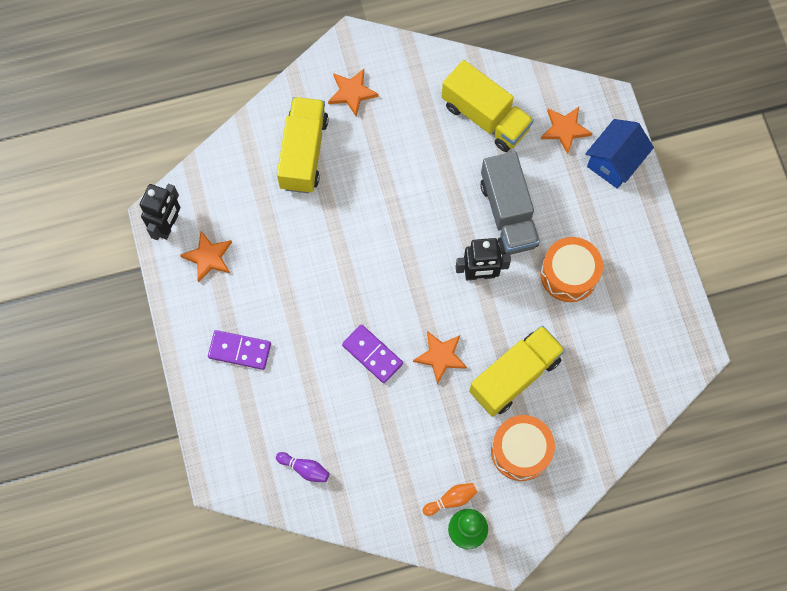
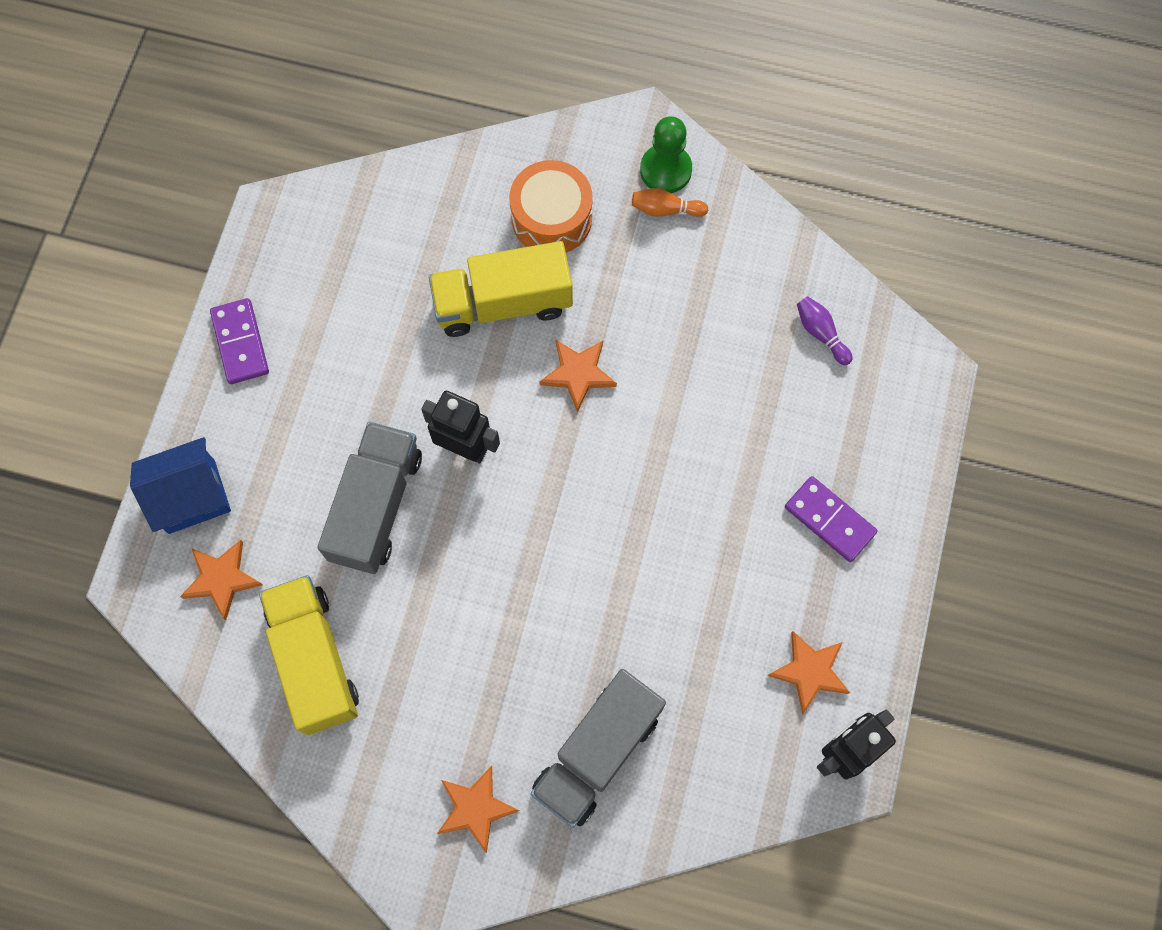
camera: 150 degrees left, 0 degrees up
(304, 153) = (597, 752): yellow truck -> grey truck
(372, 354) = (662, 422): purple domino -> purple domino (240, 343)
(569, 274) = (353, 386): orange drum -> none

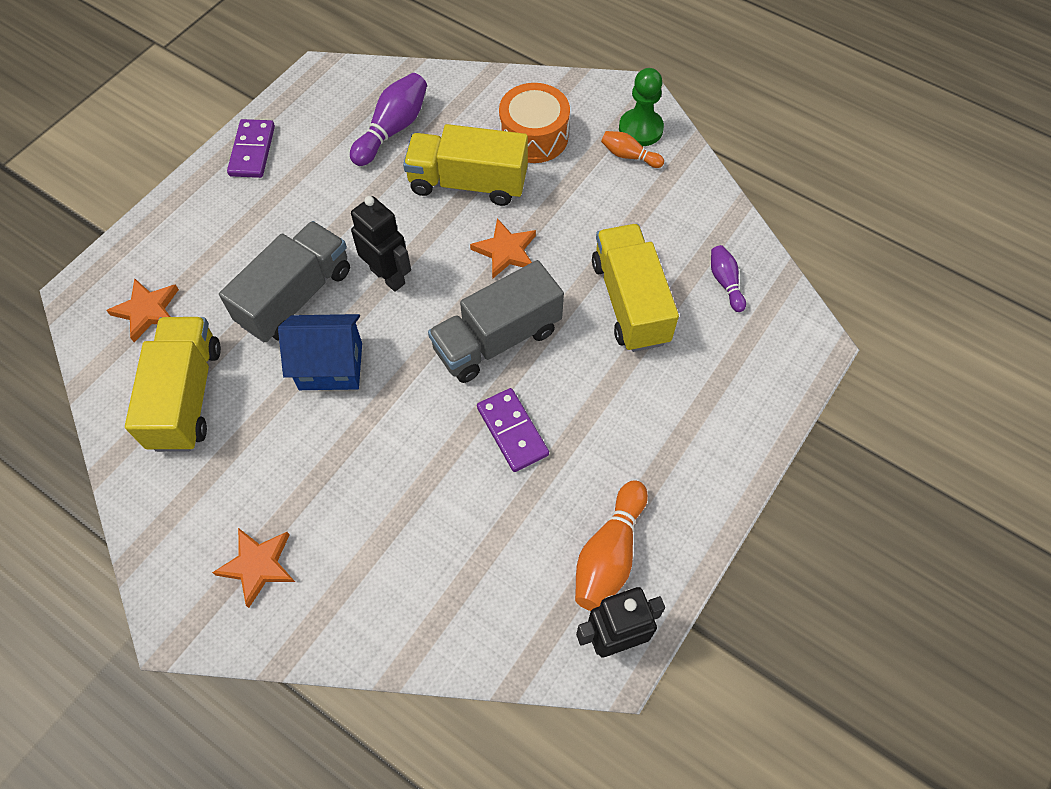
camera: 20 degrees right, 10 degrees down
(191, 496) = (157, 244): blue house -> blue house (330, 366)
(389, 261) = (393, 129): none -> purple bowling pin
(597, 752) = (386, 556): grey truck -> grey truck (497, 339)
(731, 390) = (630, 302): none -> yellow truck
(809, 671) = (609, 554): orange star -> orange bowling pin
(830, 520) = (677, 431): purple domino -> purple domino (512, 431)

